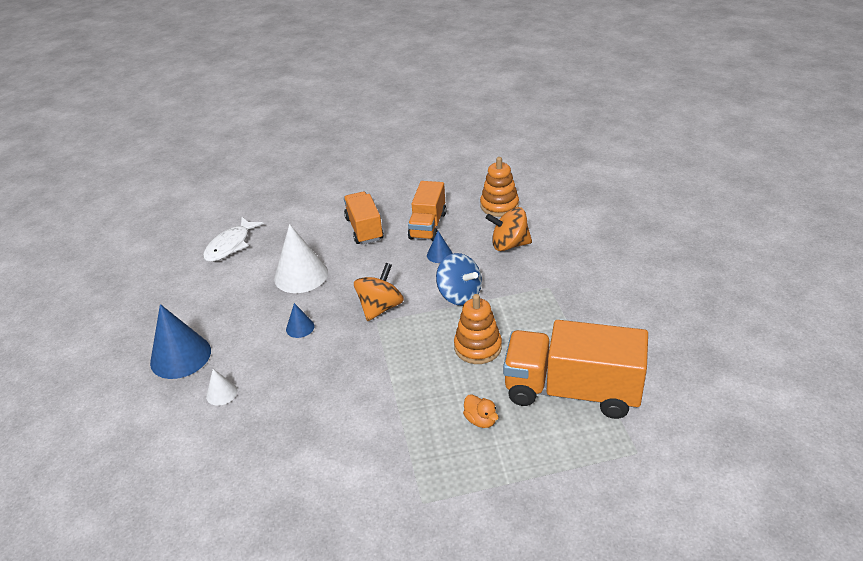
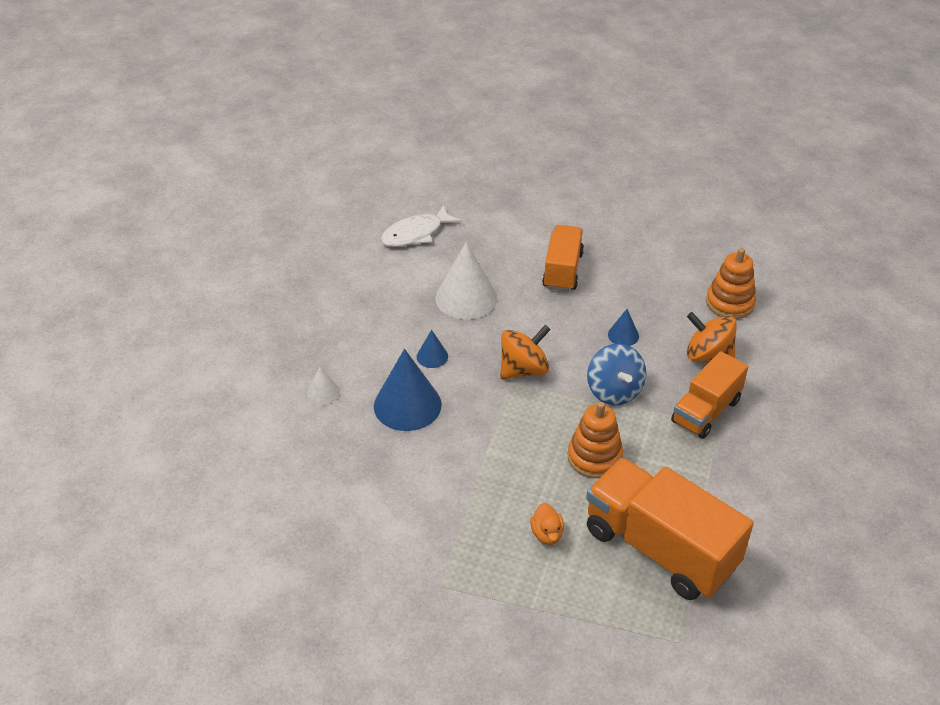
camera: 25 degrees right, 5 degrees up
(180, 356) = (306, 337): blue cone -> blue cone (407, 405)
(428, 225) = (633, 295): orange truck -> orange truck (706, 411)

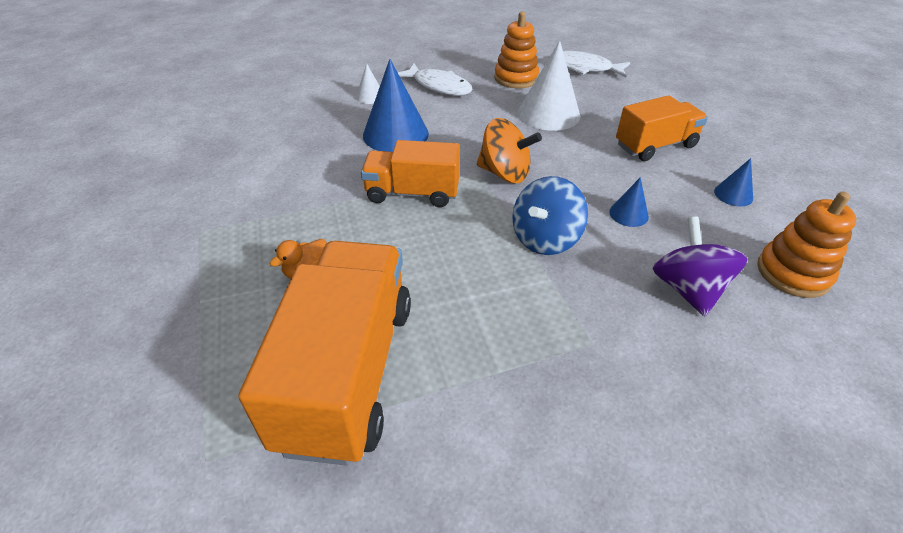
camera: 55 degrees right, 0 degrees up
(352, 338) = (439, 86): none -> white fish
(432, 356) = (462, 124): blue cone -> blue cone (733, 194)
(594, 457) = (439, 262): orange stacking toy -> orange stacking toy (516, 78)
(706, 411) = (601, 323): orange truck -> orange truck (412, 193)
(708, 356) = (687, 289): orange spinning top -> purple spinning top

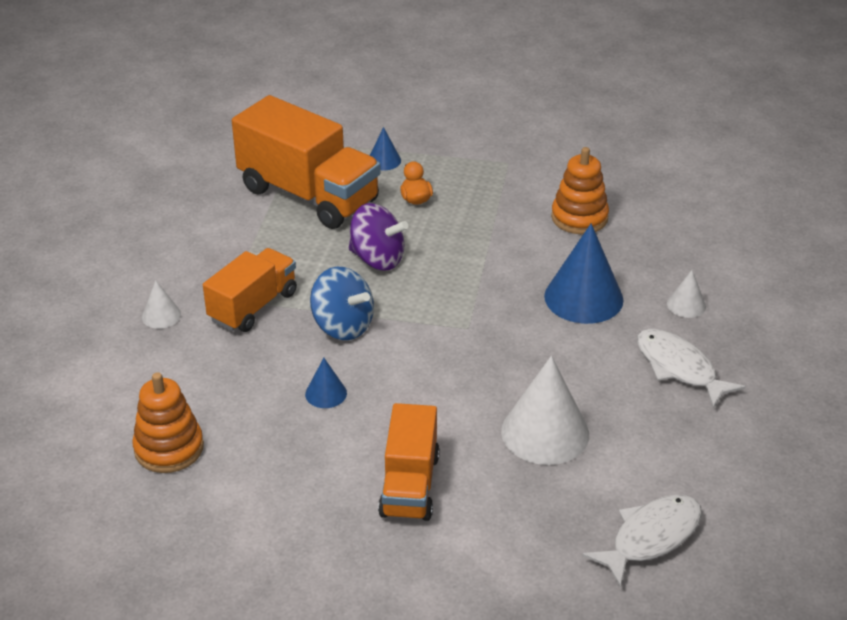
camera: 120 degrees right, 5 degrees down
(412, 193) = (469, 276): orange truck -> orange truck (253, 306)
(439, 86) = (679, 368): white fish -> white fish turned 75 degrees clockwise
(505, 173) = (453, 343): orange spinning top -> none
(516, 78) = (660, 448): orange stacking toy -> orange stacking toy (579, 218)
(545, 239) = (343, 326): blue spinning top -> blue spinning top turned 150 degrees clockwise
(675, 388) = (161, 315): none -> white cone
(687, 289) = (218, 374): purple spinning top -> purple spinning top (377, 259)
(733, 194) = (283, 488): blue cone -> blue cone (384, 160)

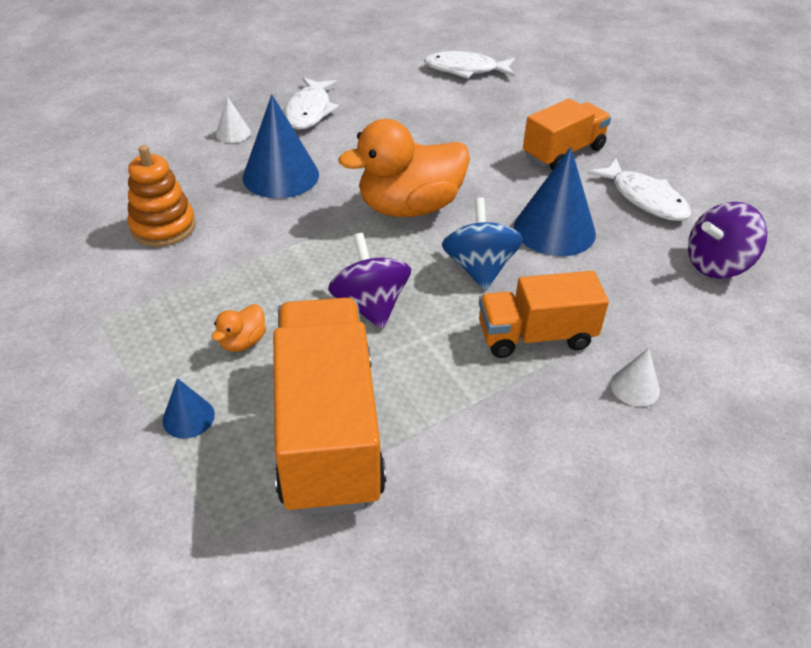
camera: 135 degrees left, 5 degrees up
(169, 448) = (717, 264): orange stacking toy -> purple spinning top
(283, 479) = (644, 199): none -> white fish
(326, 393) = (554, 230): blue cone -> blue cone, size x2.05
(455, 337) = (409, 207): none -> orange duck
(545, 432) = (443, 130): white cone -> none

